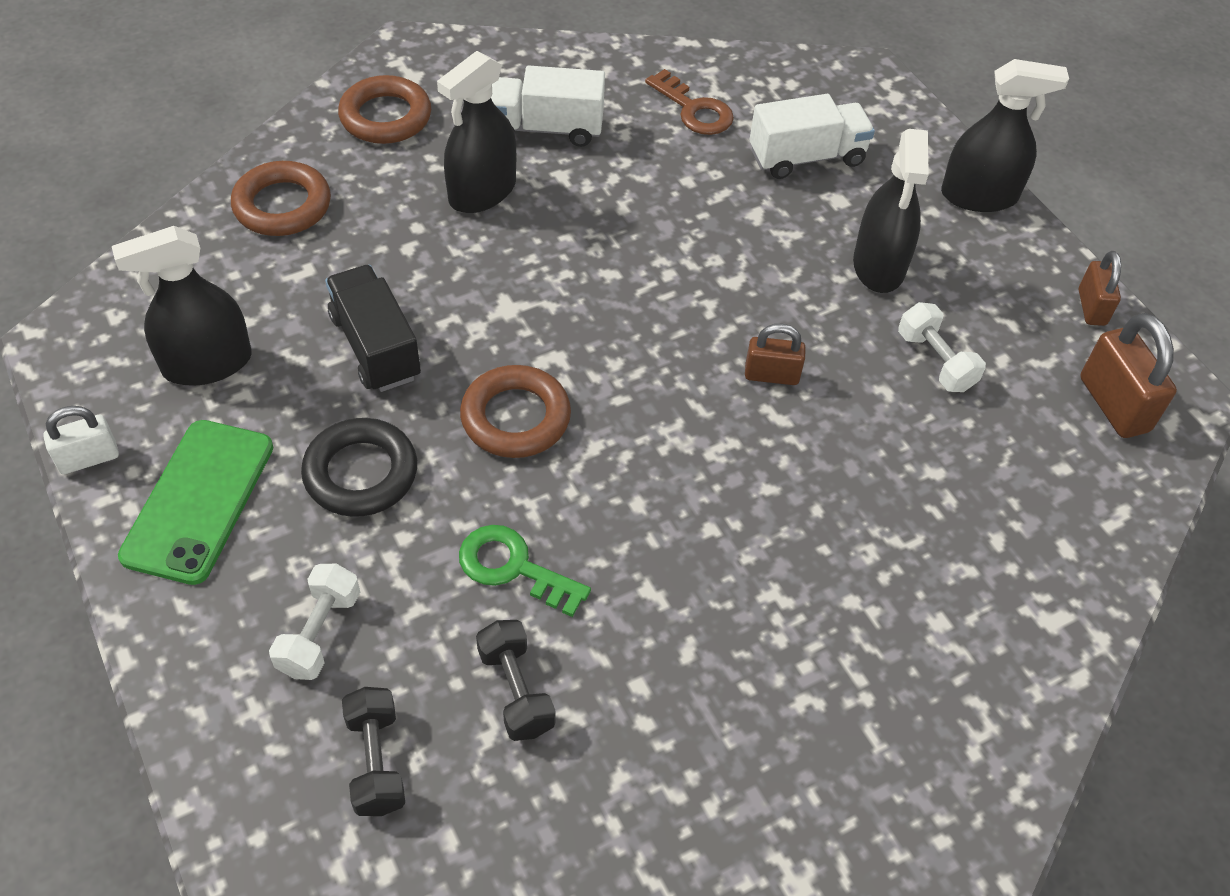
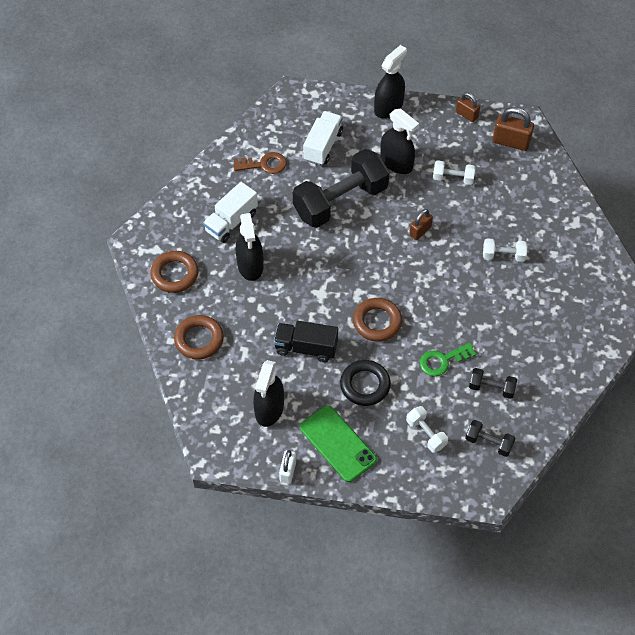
camera: 50 degrees left, 5 degrees up
(721, 235) = (340, 201): none -> black dumbbell
(848, 535) = (503, 255): none -> white dumbbell

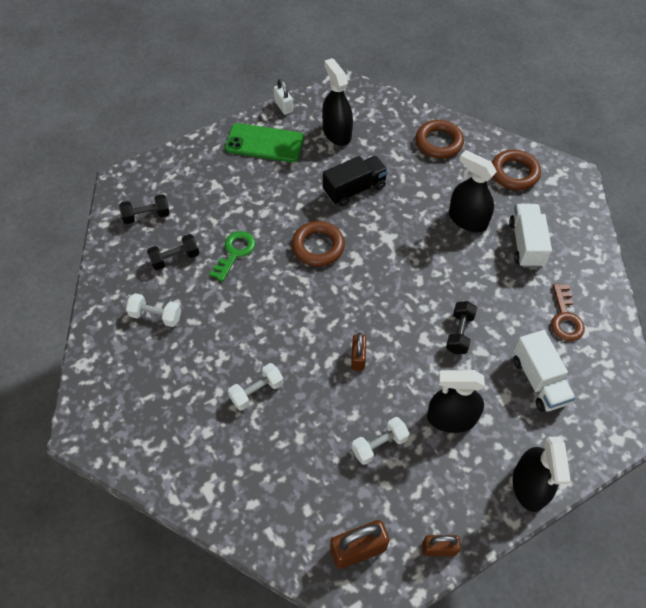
camera: 140 degrees right, 0 degrees up
(264, 164) = (565, 318): brown key -> brown key turned 45 degrees counterclockwise
(340, 201) = (459, 333): black dumbbell -> black dumbbell, size x0.44
(365, 385) = (282, 193): black ring -> none
(426, 434) = (203, 190): white dumbbell -> white dumbbell (156, 316)

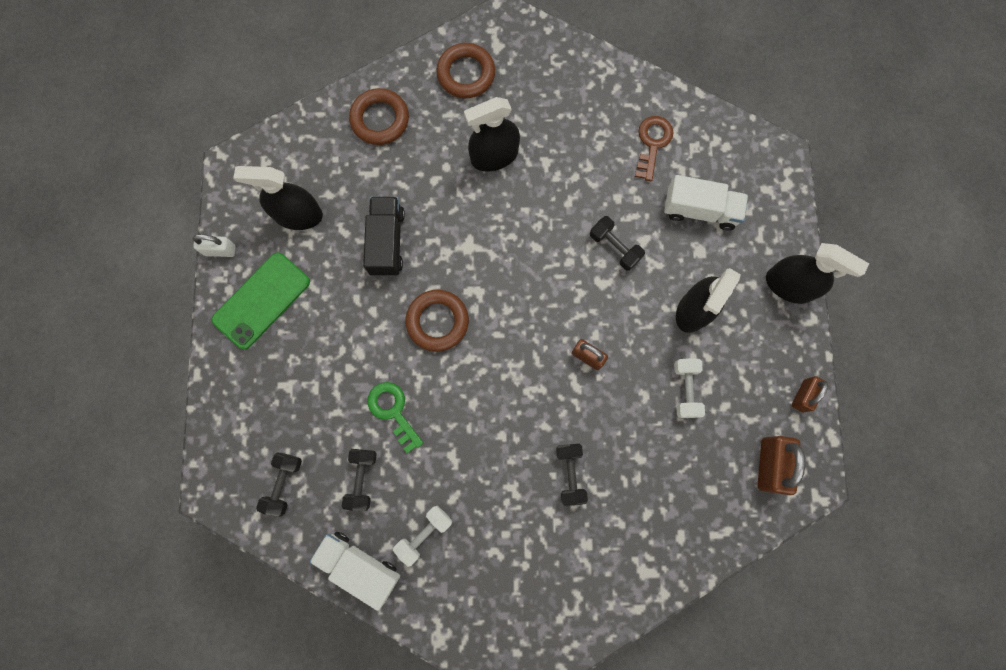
camera: 60 degrees left, 20 degrees up
(256, 391) = (570, 474): white dumbbell -> black dumbbell
(526, 244) = (555, 122): white truck -> white truck (359, 566)
(565, 318) = (652, 143): brown key -> brown key turned 105 degrees counterclockwise

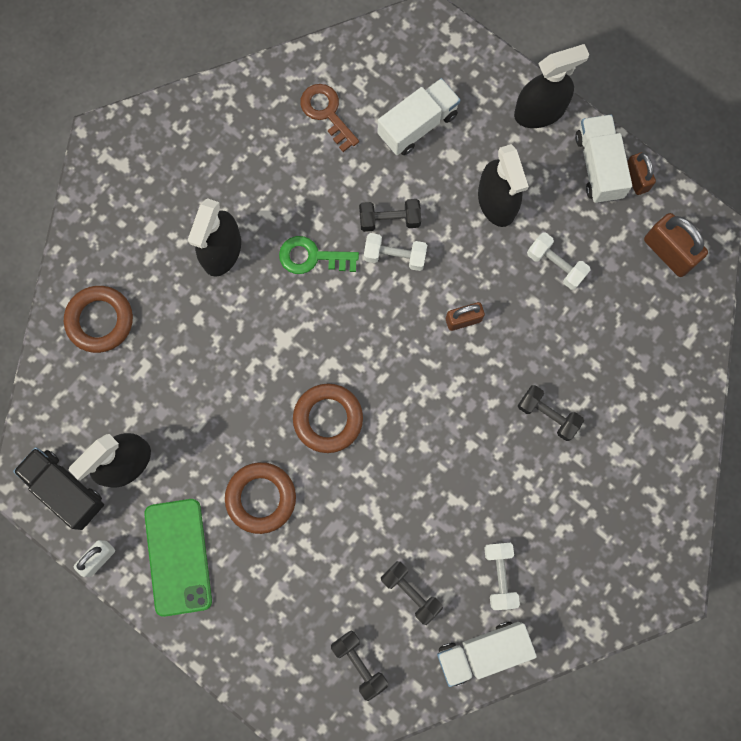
camera: 50 degrees left, 0 degrees up
(387, 242) = (219, 405): black truck -> black truck (65, 490)
(393, 411) = (374, 519): green key -> green key (312, 257)
(466, 74) = (124, 212): brown ring -> brown ring (261, 498)
(592, 272) = (395, 256): none -> white dumbbell
(787, 361) = (598, 166): none -> white truck

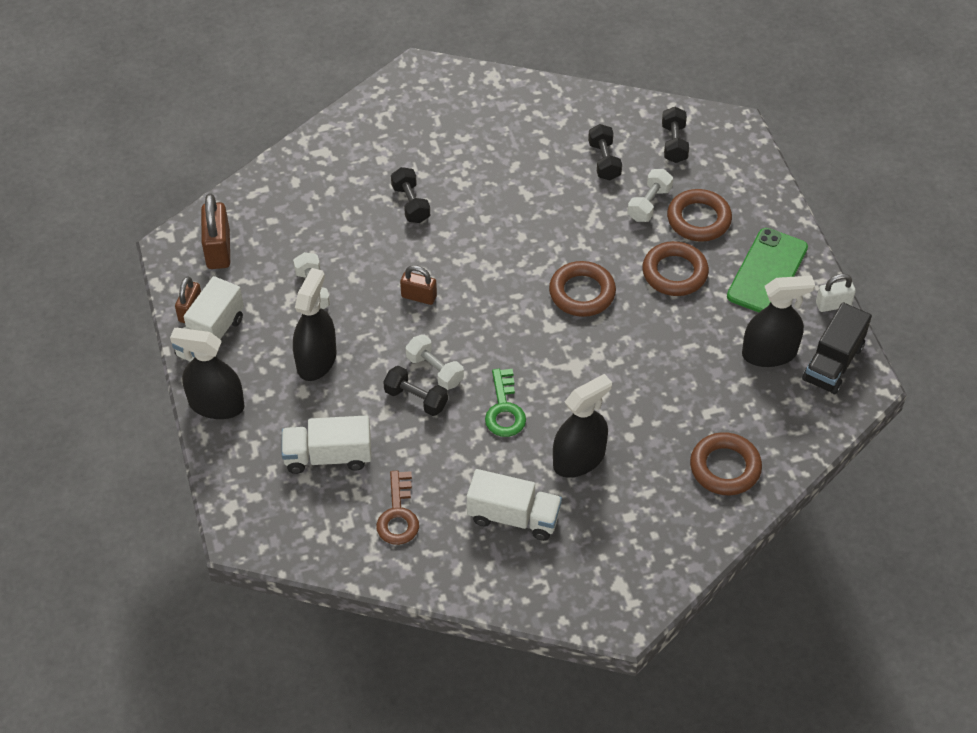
camera: 145 degrees left, 25 degrees down
(65, 490) = (833, 363): black truck -> black truck turned 45 degrees clockwise
(277, 579) = (698, 219): none -> brown ring
(312, 257) = (504, 409): green key -> green key turned 45 degrees clockwise
(482, 652) = (580, 105): white truck -> white truck (513, 517)
(499, 576) = (531, 136): white dumbbell -> white dumbbell (649, 204)

